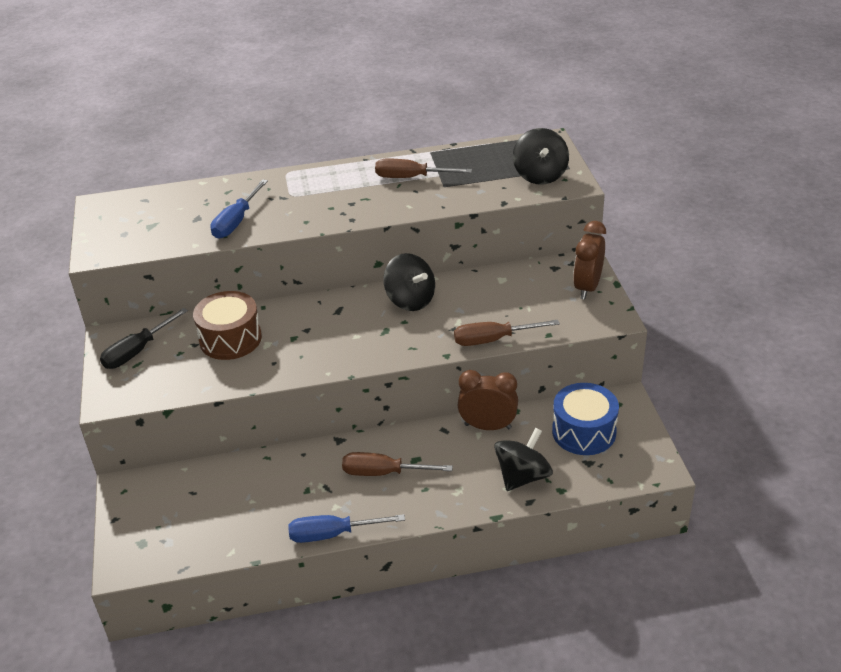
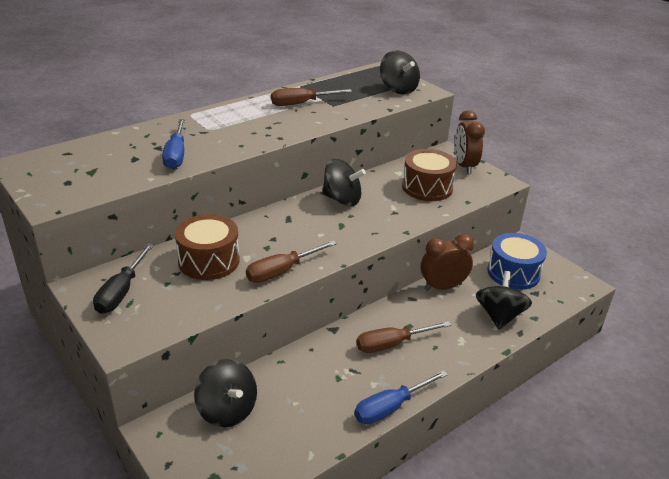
camera: 30 degrees left, 5 degrees down
(190, 488) = (227, 410): none -> black spinning top
(493, 340) = (431, 213): brown screwdriver -> brown screwdriver (281, 271)
(517, 306) = (427, 187): none -> brown drum

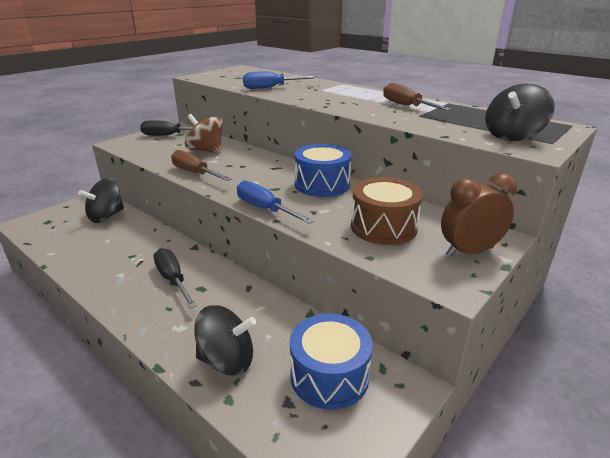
camera: 80 degrees right, 5 degrees down
(209, 261) = (206, 151): brown drum -> brown spinning top
(342, 199) = (322, 184): black spinning top -> blue drum
(390, 408) = (87, 286): blue screwdriver -> blue screwdriver (265, 209)
(392, 344) = (173, 280): brown screwdriver -> black screwdriver
(442, 287) = (274, 308): brown clock -> none

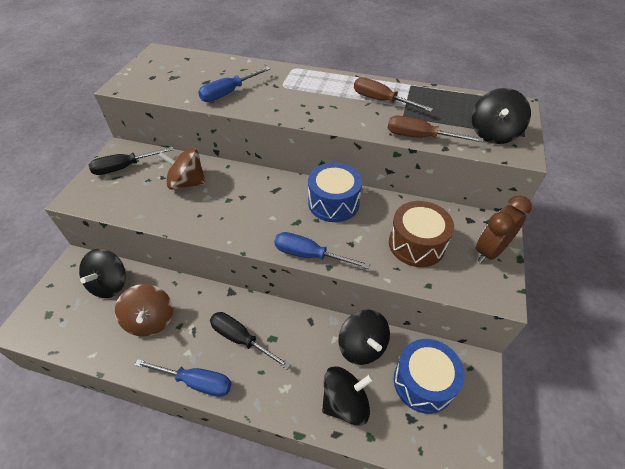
camera: 25 degrees left, 20 degrees up
(108, 295) = (196, 382): none -> blue screwdriver
(113, 246) = (150, 320): none -> brown spinning top
(195, 173) = (204, 224): brown screwdriver -> brown screwdriver (420, 137)
(284, 322) = (362, 346): none -> black spinning top

